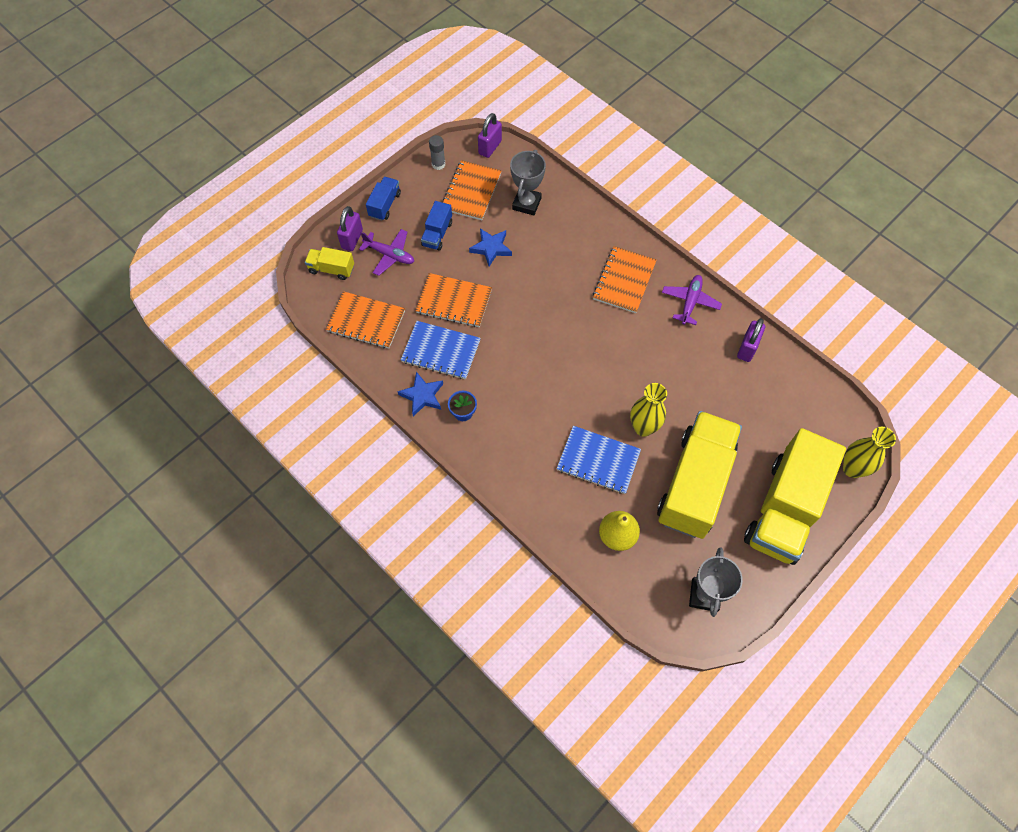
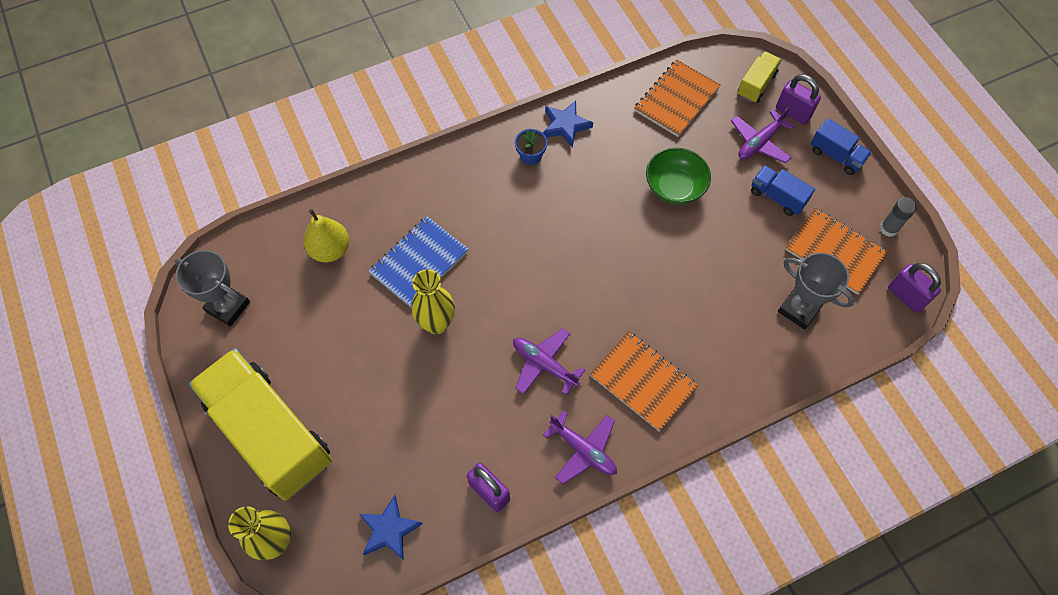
camera: 110 degrees right, 0 degrees up
(441, 351) = (613, 157): blue notebook -> none
(454, 301) = (674, 187): orange notebook -> green bowl
(491, 248) = (739, 247): blue star -> blue star (389, 530)
(641, 344) = (544, 364): none -> purple plane
(695, 484) = (346, 349): yellow truck -> none

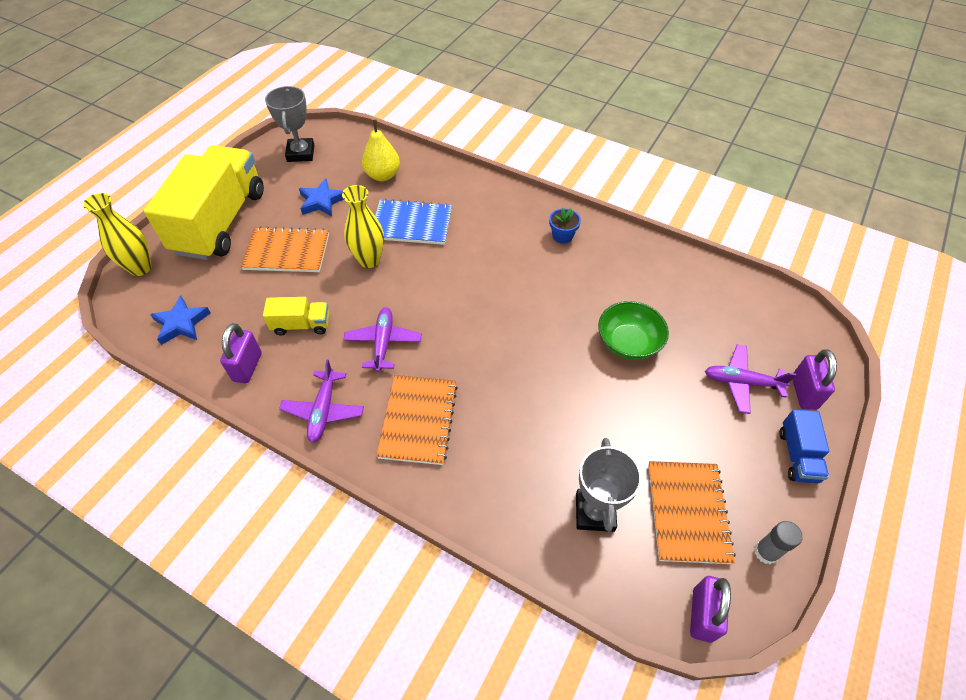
camera: 55 degrees right, 10 degrees down
(565, 126) = (611, 241): blue star -> blue star (322, 201)
(676, 100) = (716, 298): orange notebook -> orange notebook (287, 252)
(756, 85) = (799, 347): yellow truck -> yellow truck (301, 325)
(777, 197) = (698, 428): blue truck -> none

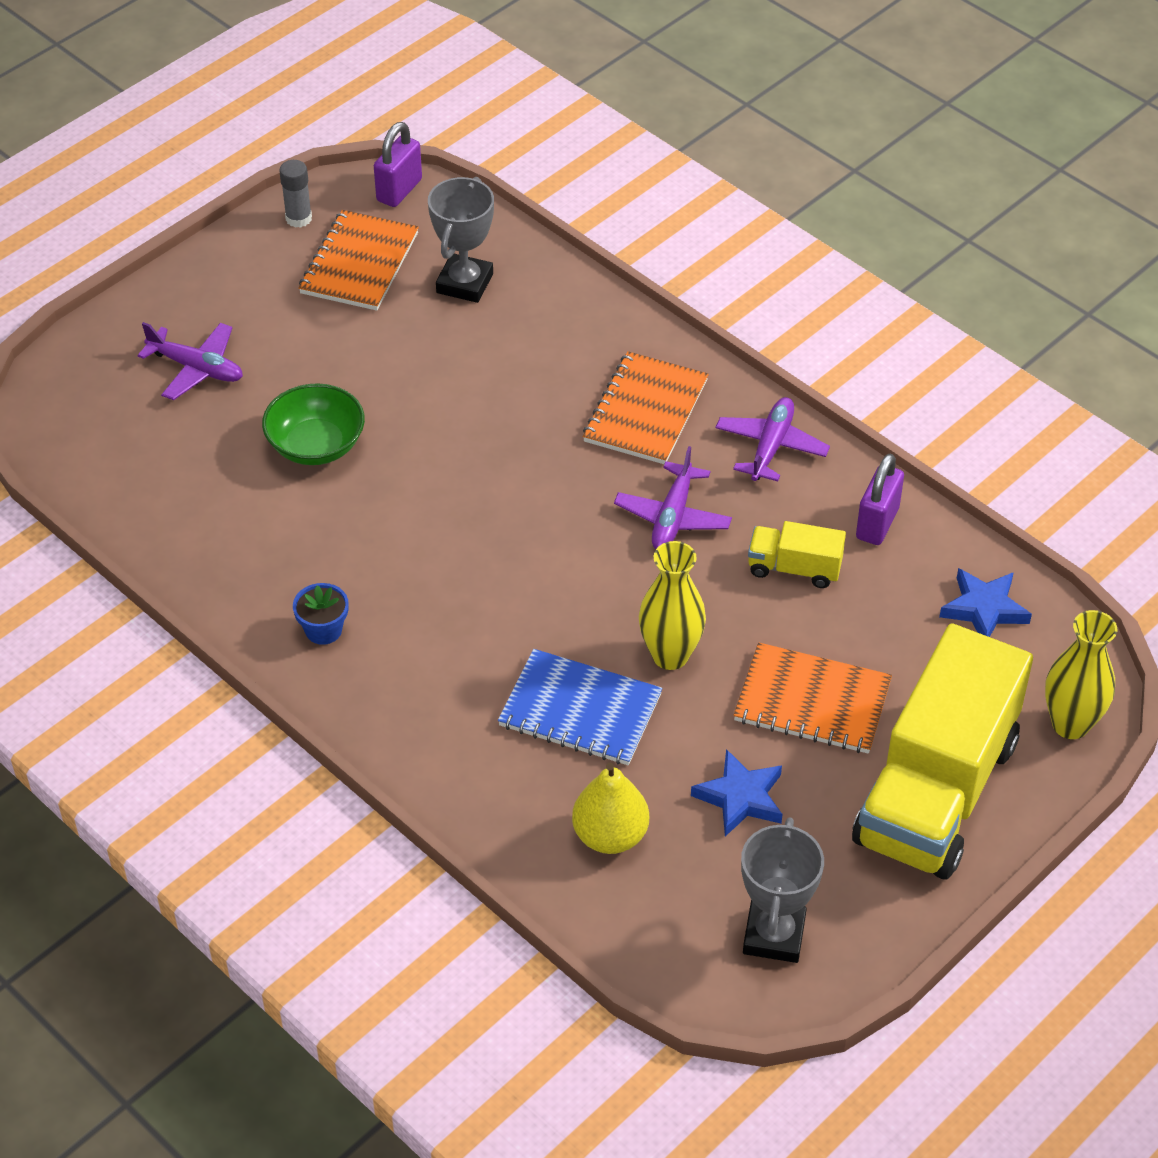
camera: 165 degrees left, 5 degrees down
(797, 455) = (192, 285): blue truck -> none
(804, 392) = (126, 342): purple padlock -> none

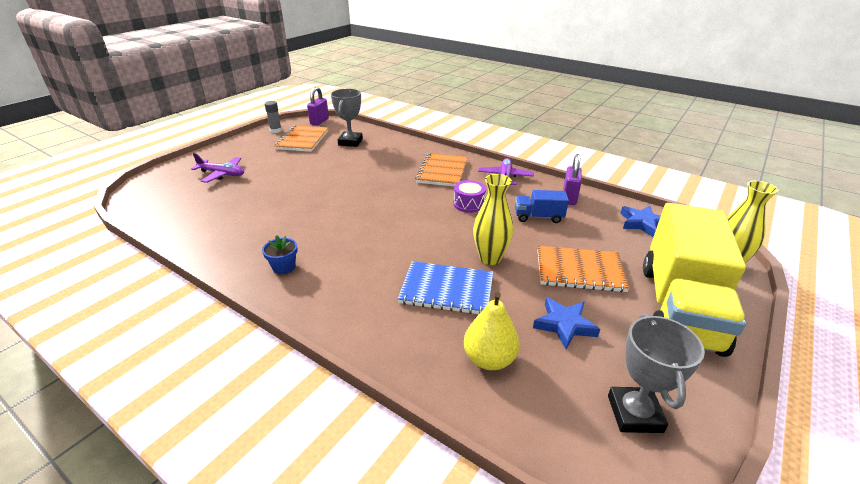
camera: 10 degrees left, 15 degrees down
(316, 445) = (281, 194): green bowl -> none
(672, 517) = (469, 204): purple plane -> purple drum
(794, 568) = (538, 217): yellow truck -> blue truck

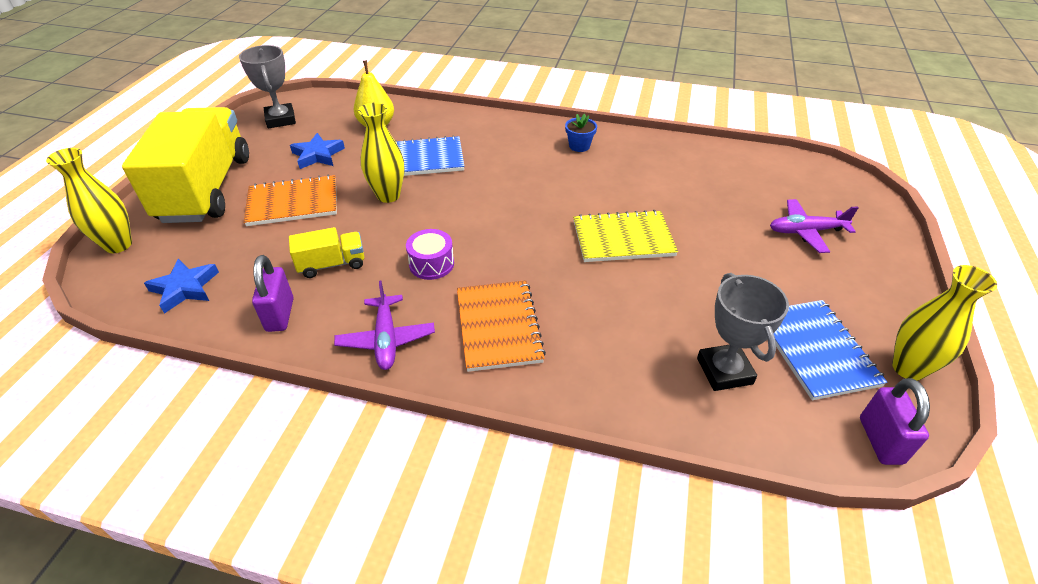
camera: 160 degrees right, 10 degrees up
(276, 130) = (908, 368): grey glue stick -> yellow vase
(303, 140) = (815, 350): orange notebook -> blue notebook
(334, 192) = (623, 239): none -> yellow notebook
(538, 217) = (332, 264): blue truck -> yellow truck

